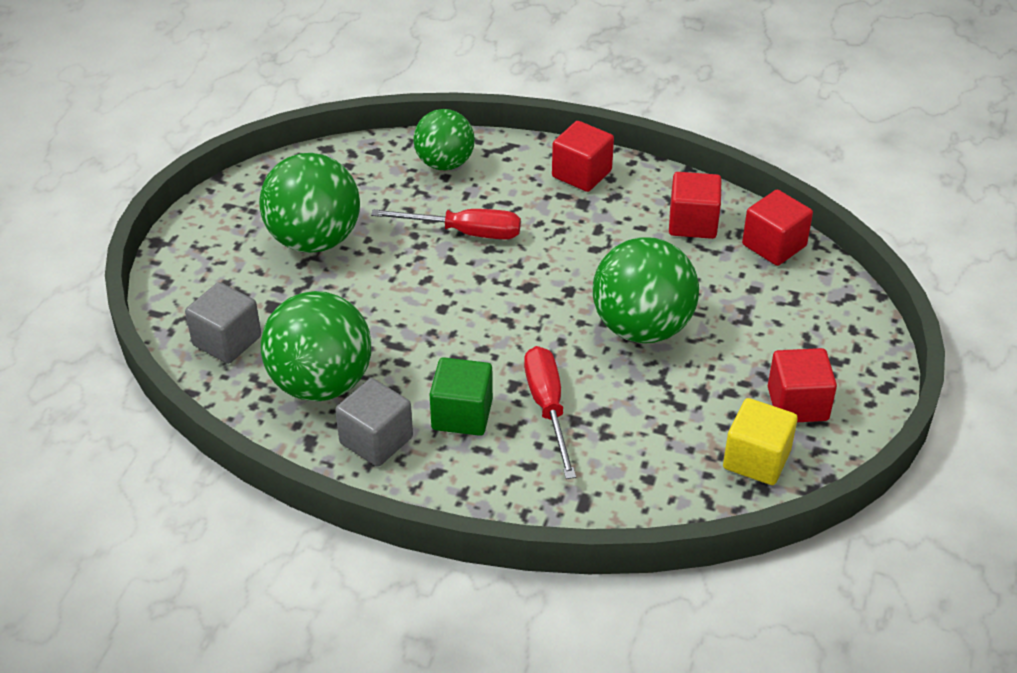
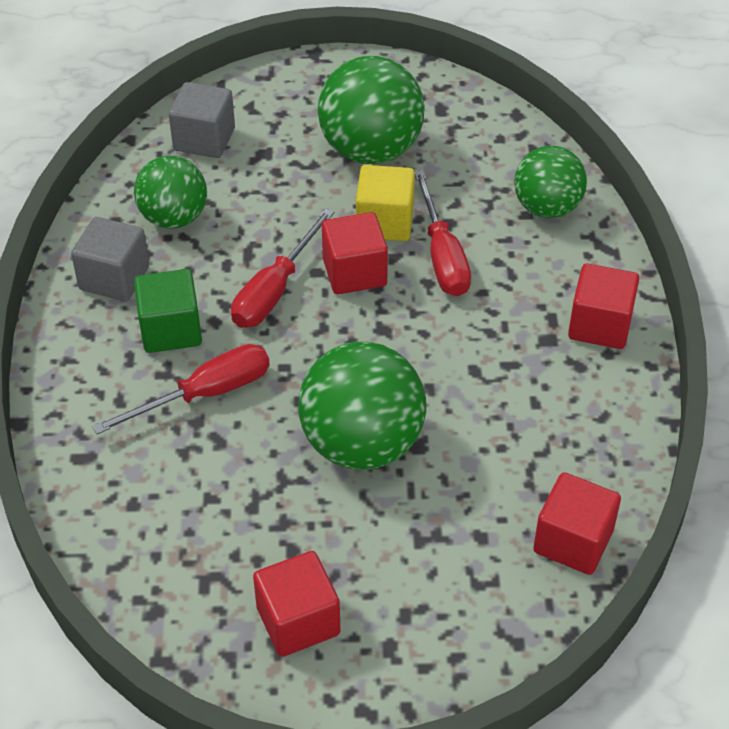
camera: 70 degrees right, 5 degrees up
(321, 383) = (174, 218): green ball -> green ball, size x0.66
(449, 338) = (275, 290): none -> red screwdriver
(692, 223) = (570, 450): red cube -> red cube (354, 272)
(756, 459) = (193, 597): yellow cube -> yellow cube (385, 222)

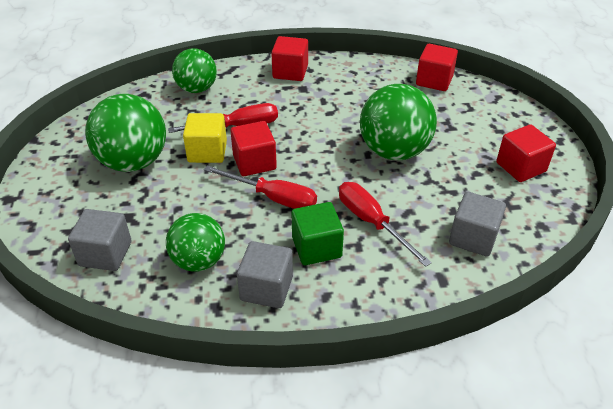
camera: 95 degrees left, 5 degrees down
(149, 511) = (473, 238): none -> grey cube

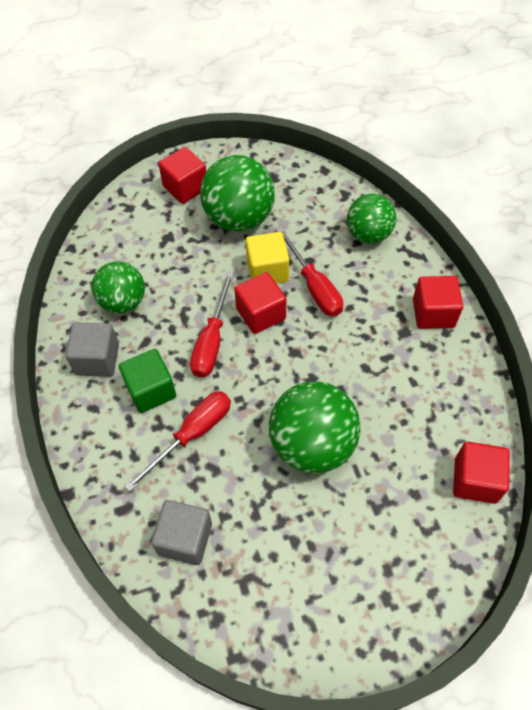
camera: 80 degrees right, 15 degrees up
(105, 254) = (123, 236): grey cube -> none
(521, 167) = (318, 596): red cube -> red cube (185, 187)

